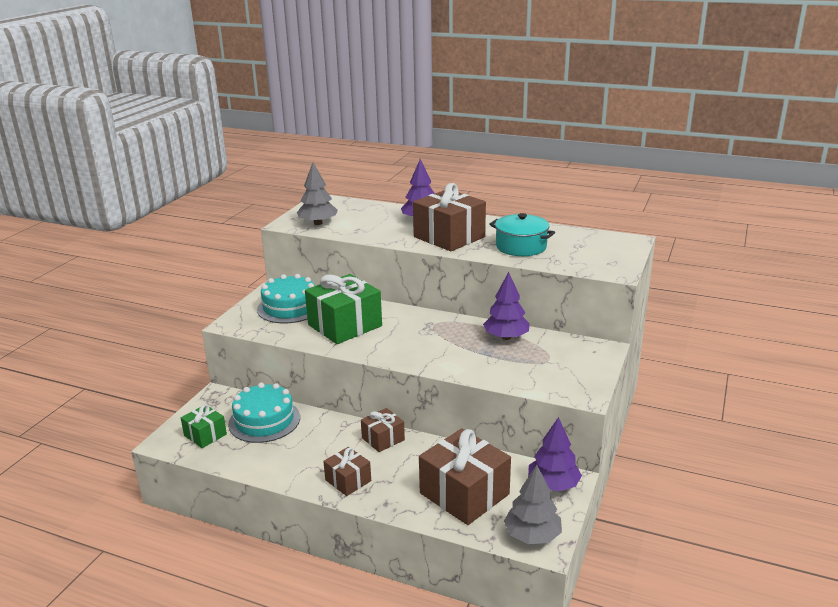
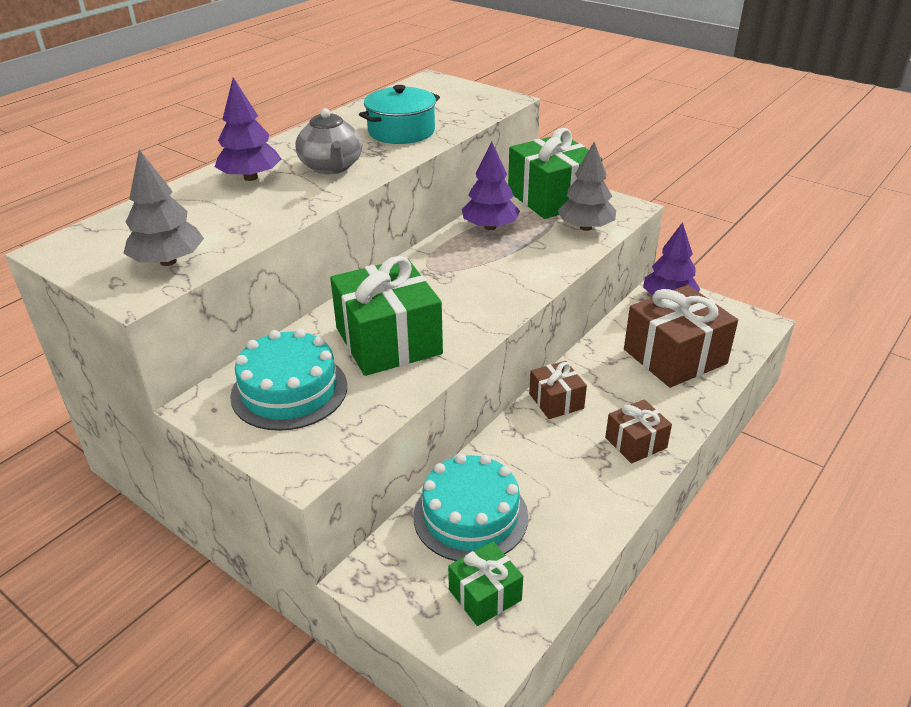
camera: 75 degrees left, 10 degrees up
(449, 237) = (331, 167): brown gift -> grey teapot
(532, 535) = (744, 327): grey tree -> grey tree (585, 227)
(575, 356) = (552, 198): none -> green gift

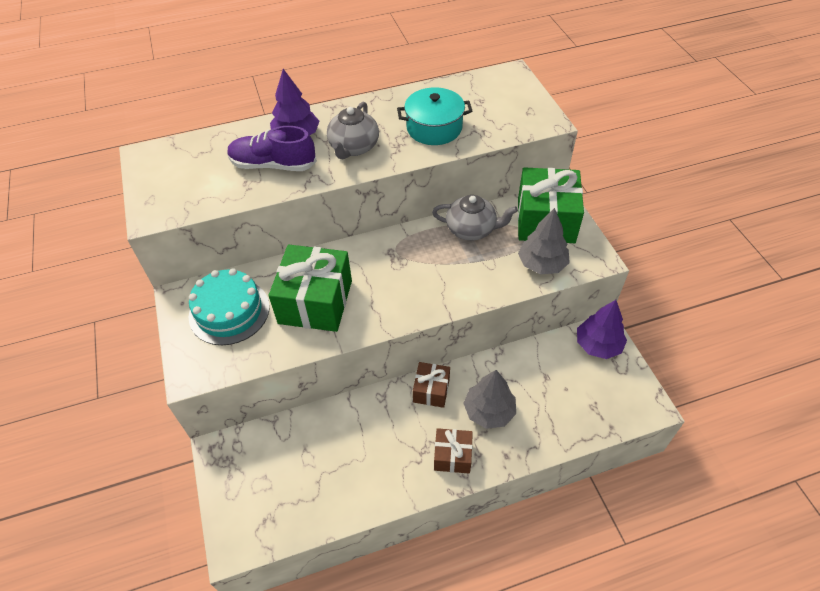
camera: 35 degrees right, 15 degrees up
(168, 261) = (188, 196): grey tree -> grey tree (489, 411)
(251, 206) = (273, 165): none -> purple shoe
(470, 516) = (304, 446): turquoise cake -> none
(485, 595) = (266, 505): green gift -> none
(490, 227) = (472, 229): purple tree -> grey teapot
(675, 356) = (550, 400): brown gift -> none

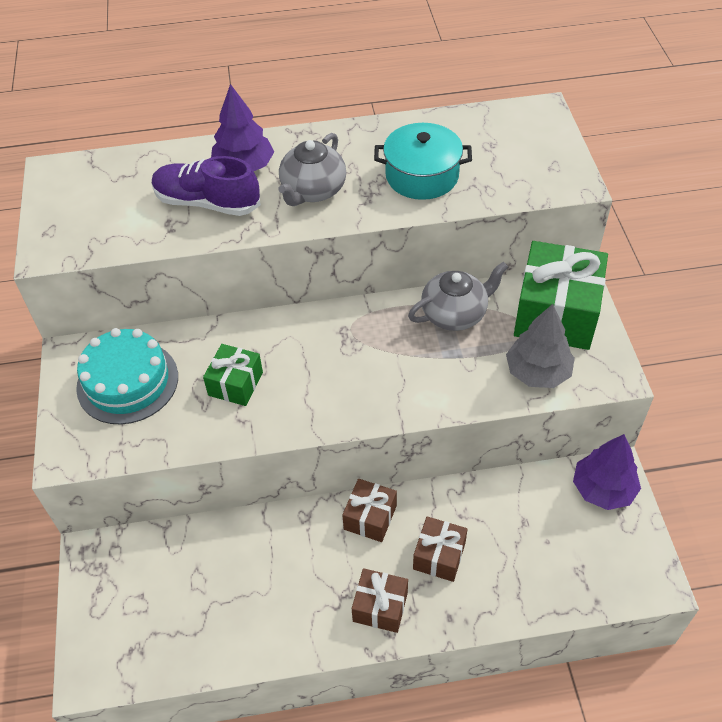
camera: 10 degrees right, 0 degrees up
(315, 302) = (235, 384): green gift -> green gift, size x0.53
(472, 229) = (455, 314): grey teapot -> grey teapot turned 45 degrees counterclockwise
(489, 411) = (439, 556): grey tree -> brown gift

